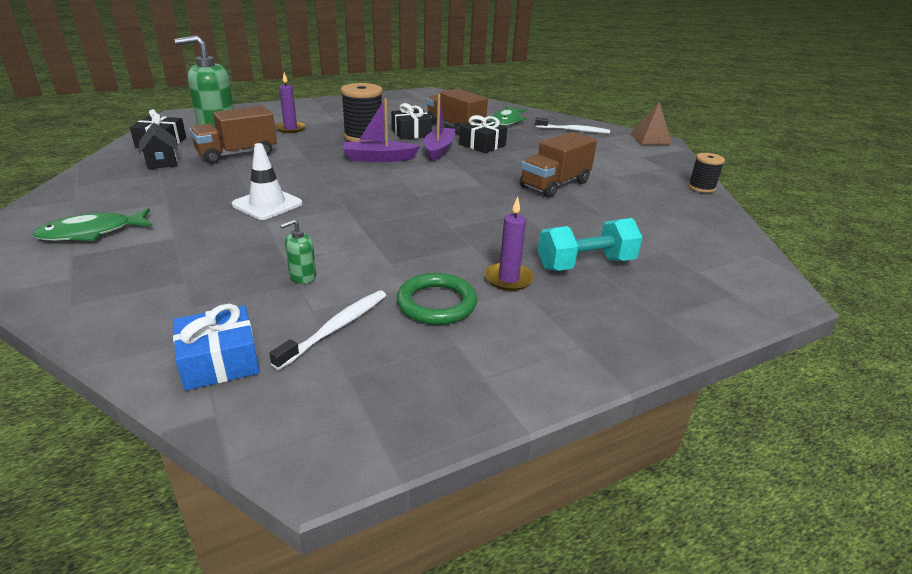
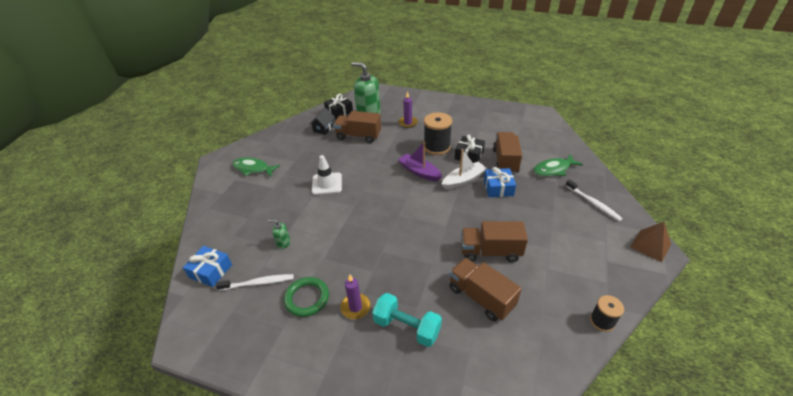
camera: 50 degrees right, 10 degrees up
(439, 150) = (463, 180): purple boat -> white boat
(482, 145) = (498, 188): black gift -> blue gift
(604, 214) = (481, 297): none -> brown truck

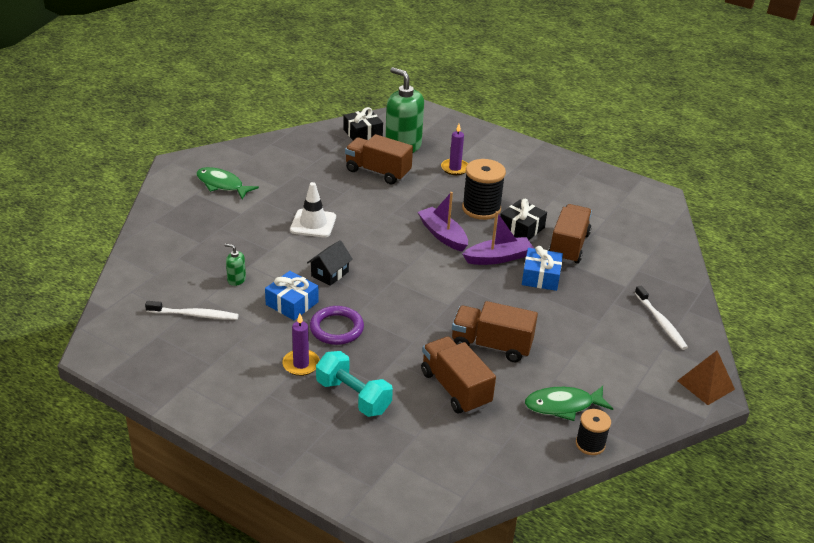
camera: 10 degrees right, 5 degrees down
(211, 271) = (142, 290): blue gift -> blue gift (292, 303)
(307, 298) = (247, 343): green ring -> none
(323, 128) = (332, 152): black house -> black house (330, 274)
(372, 266) = (336, 328): none -> purple ring
(463, 180) = (498, 258): white boat -> purple boat
(553, 169) = (631, 271): green fish -> green fish (563, 405)

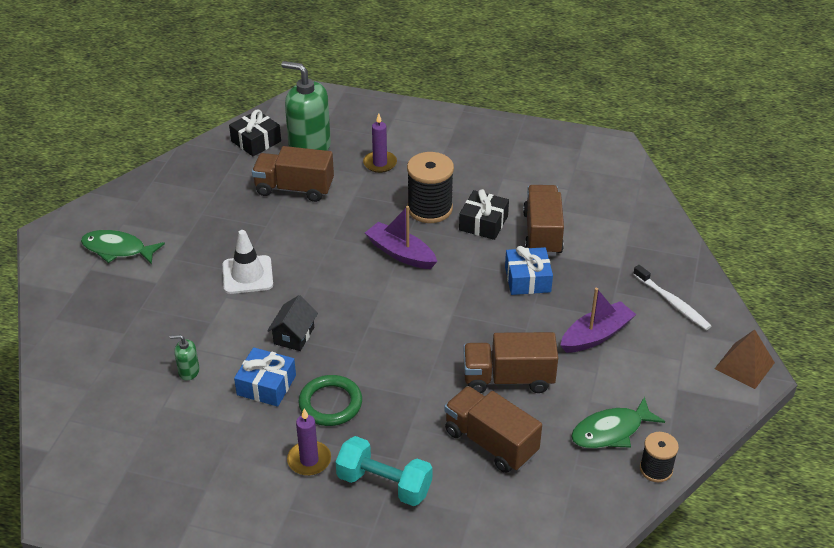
camera: 15 degrees left, 5 degrees up
(194, 315) = (158, 431): white toothbrush -> none
(336, 328) = (330, 403): purple ring -> green ring
(498, 258) = (472, 267): purple boat -> purple boat (596, 335)

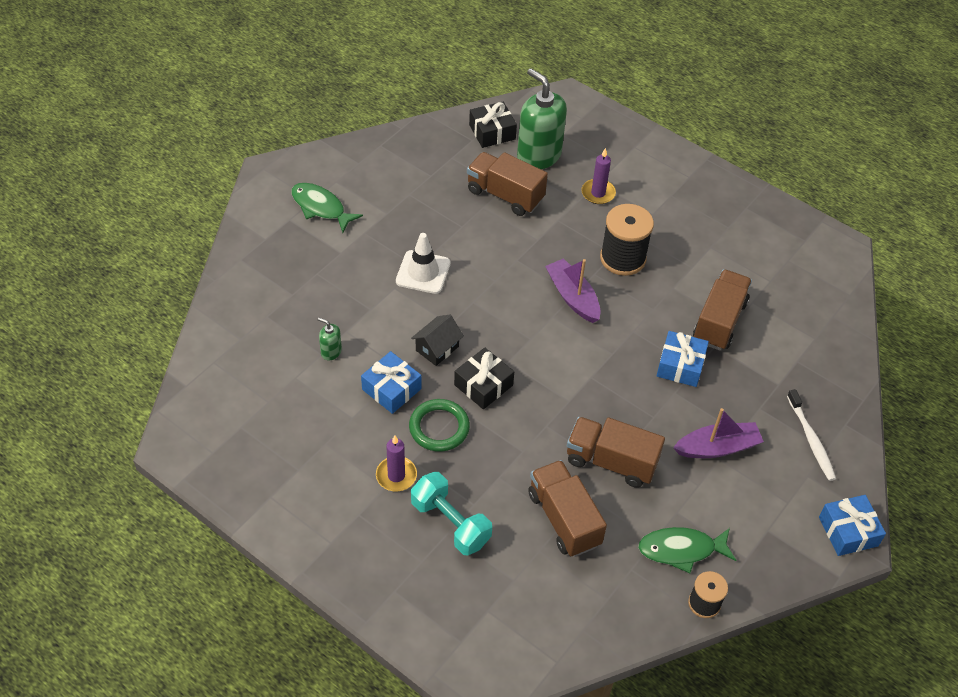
camera: 20 degrees right, 10 degrees up
(483, 223) = (667, 291): black gift -> black gift (483, 385)
(744, 365) = (848, 531): brown pyramid -> blue gift

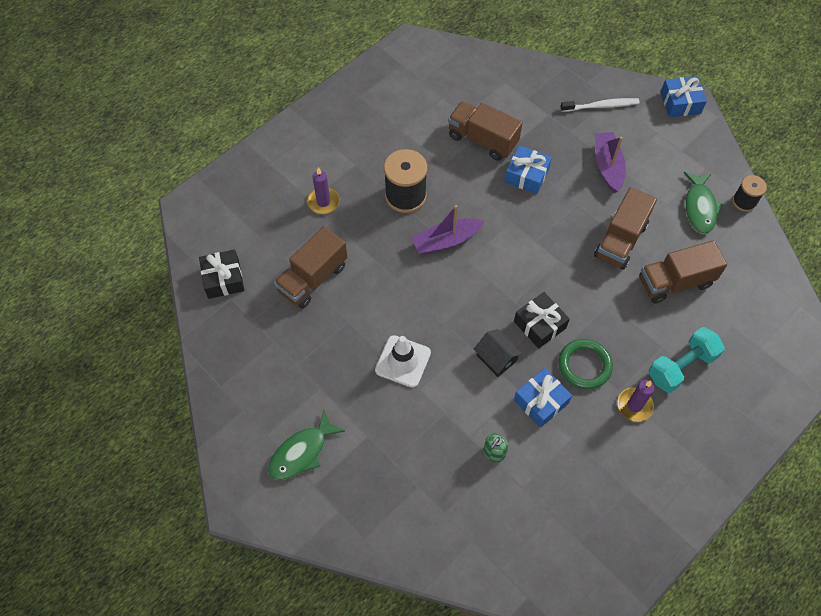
camera: 80 degrees left, 10 degrees up
(538, 155) = (265, 243): green soap dispenser -> none

